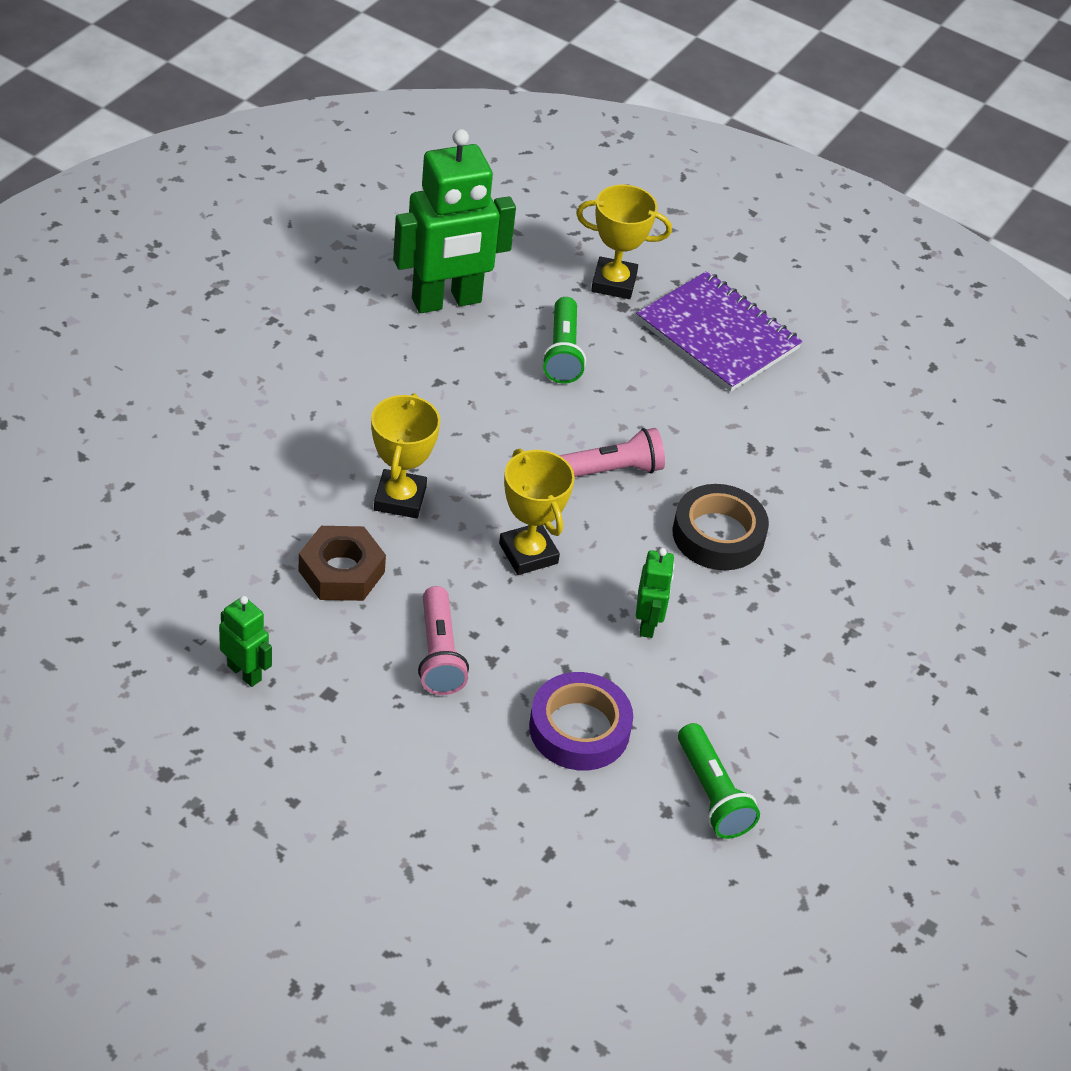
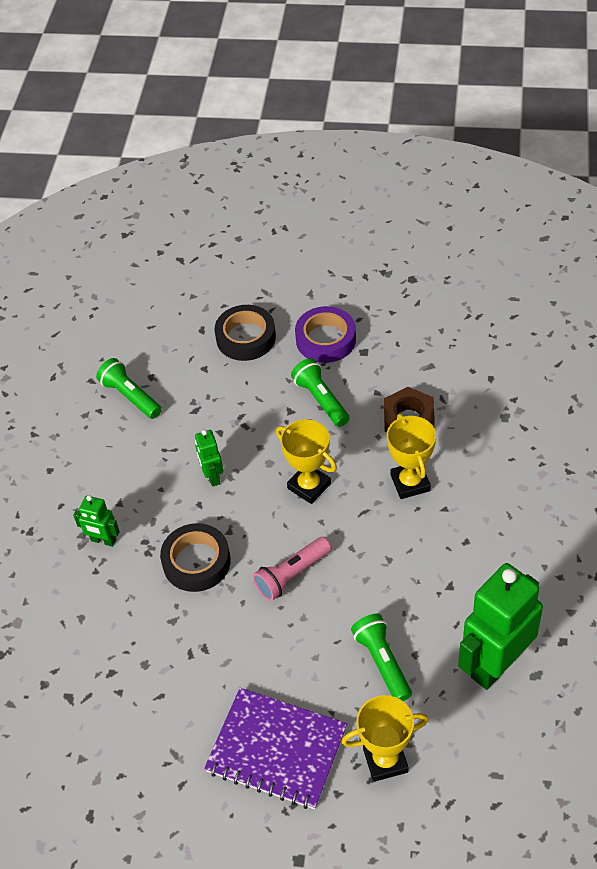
camera: 165 degrees right, 5 degrees up
(244, 672) = (414, 341): green robot -> green robot (103, 540)
(439, 654) = (321, 400): pink flashlight -> green flashlight
(488, 804) = (246, 337): none -> black tape
(579, 729) = (219, 396): purple tape -> purple tape (325, 339)

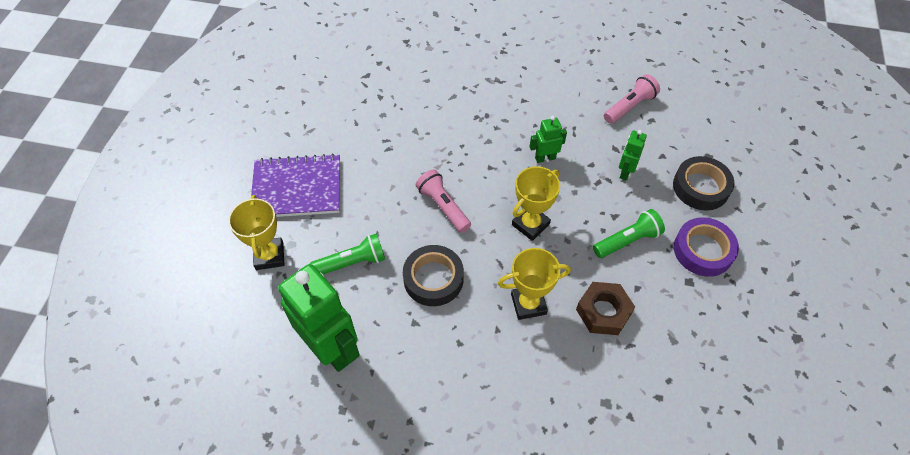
camera: 90 degrees right, 5 degrees up
(103, 540) = (490, 91): green robot -> green robot (625, 172)
(130, 396) = (629, 106): green flashlight -> pink flashlight
(196, 562) = (464, 146): black tape -> black tape (433, 279)
(276, 750) = (297, 188): purple notebook -> purple notebook turned 60 degrees clockwise

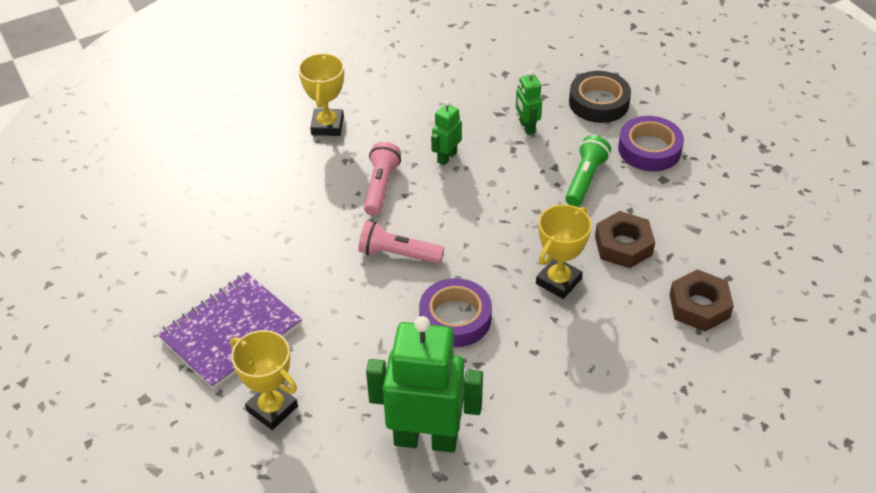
camera: 40 degrees left, 10 degrees down
(352, 262) = (364, 357): green flashlight -> none
(433, 279) = (455, 318): black tape -> purple tape
(530, 224) = (492, 218): yellow trophy -> yellow trophy (327, 126)
(612, 402) = (699, 306): none -> brown nut
(629, 106) = (475, 72): pink flashlight -> pink flashlight (381, 187)

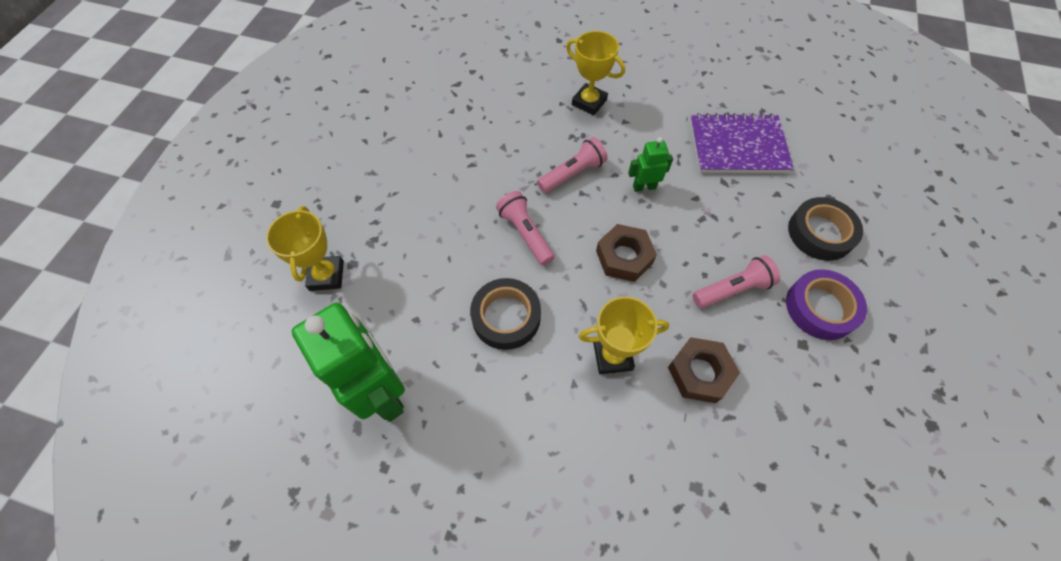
camera: 45 degrees right, 15 degrees up
(231, 332) = (367, 201): purple notebook -> purple notebook (737, 146)
(327, 126) = (589, 102): yellow trophy -> yellow trophy turned 75 degrees clockwise
(455, 318) = (506, 317): purple tape -> black tape
(526, 127) = (733, 209): green robot -> none
(585, 179) = (732, 289): green flashlight -> pink flashlight
(699, 306) = (704, 487): brown nut -> brown nut (624, 257)

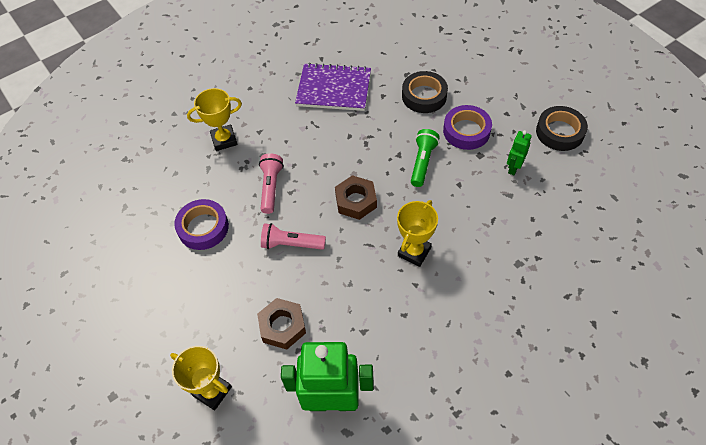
camera: 50 degrees left, 5 degrees down
(484, 152) = (203, 227): none -> purple tape
(506, 317) = (341, 294): black tape -> black tape (559, 132)
(644, 187) = (317, 156): green robot -> green robot (513, 168)
(700, 373) = (458, 215): brown nut -> brown nut (282, 326)
(732, 289) = (422, 162): pink flashlight -> green flashlight
(737, 146) = (334, 89): purple notebook -> purple notebook turned 60 degrees clockwise

